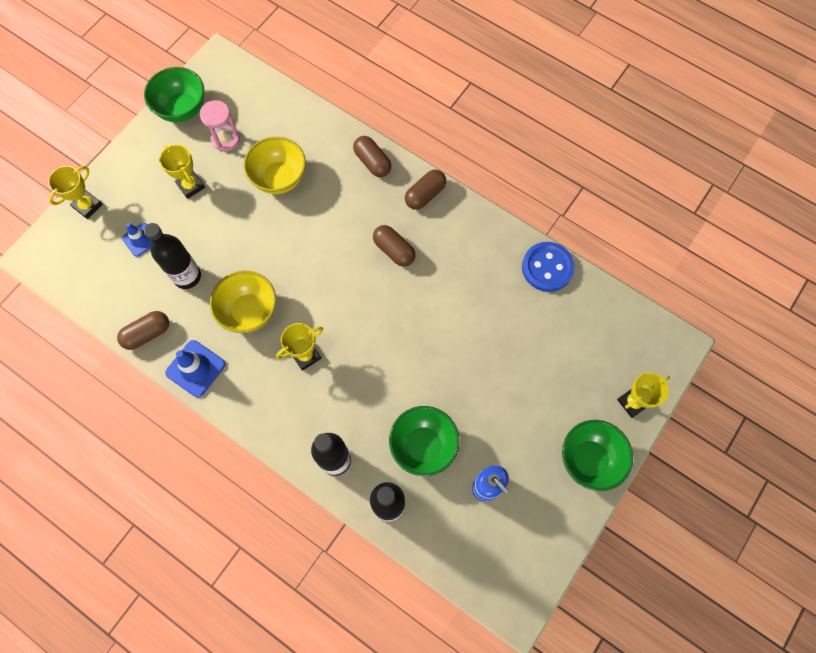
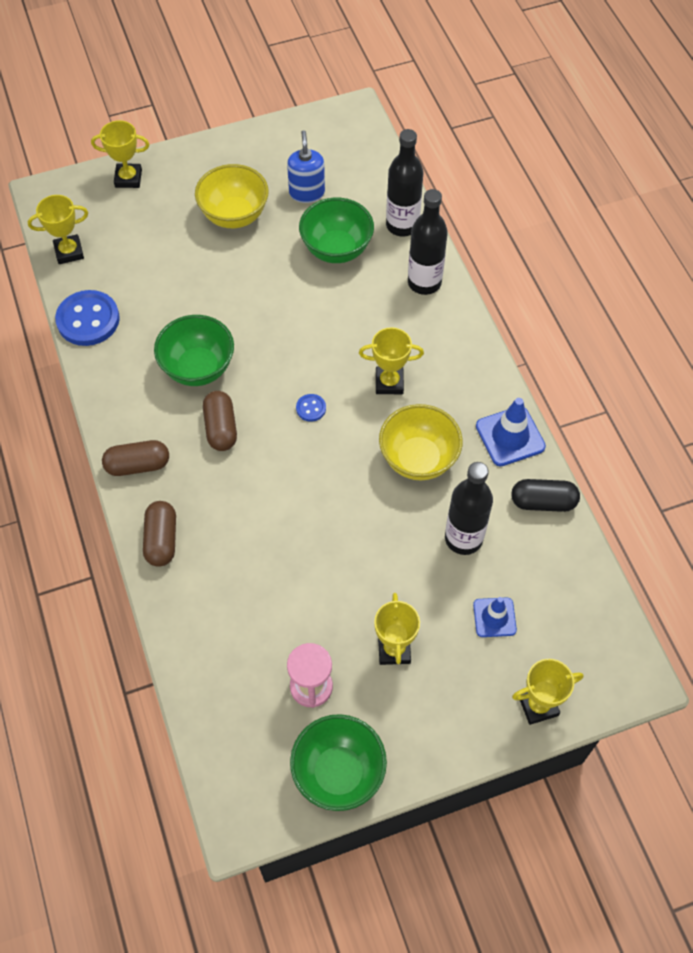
camera: 145 degrees left, 10 degrees down
(147, 334) = (543, 502): brown capsule -> black capsule
(279, 178) = (282, 589): yellow bowl -> yellow bowl (234, 215)
(346, 301) = (311, 408): none -> blue button
(589, 459) = (205, 163): green bowl -> green bowl (198, 368)
(611, 309) = (69, 252): none -> yellow trophy

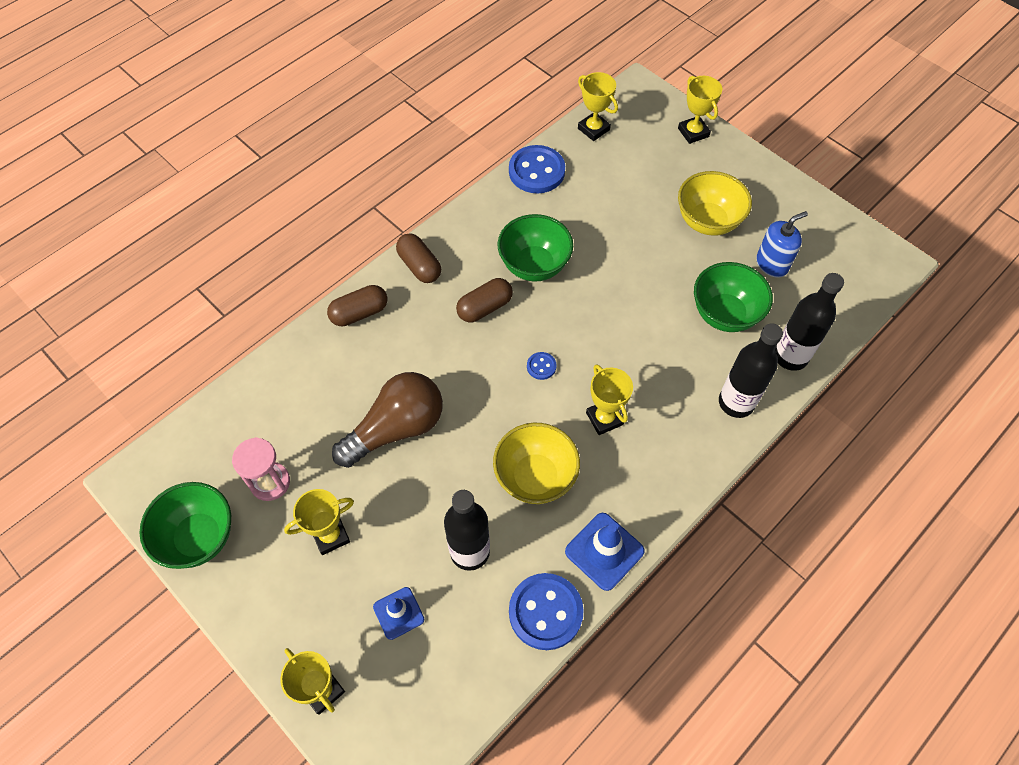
camera: 65 degrees right, 0 degrees up
(311, 553) = (396, 428): none -> brown light bulb
(543, 502) = (545, 612): black capsule -> blue button

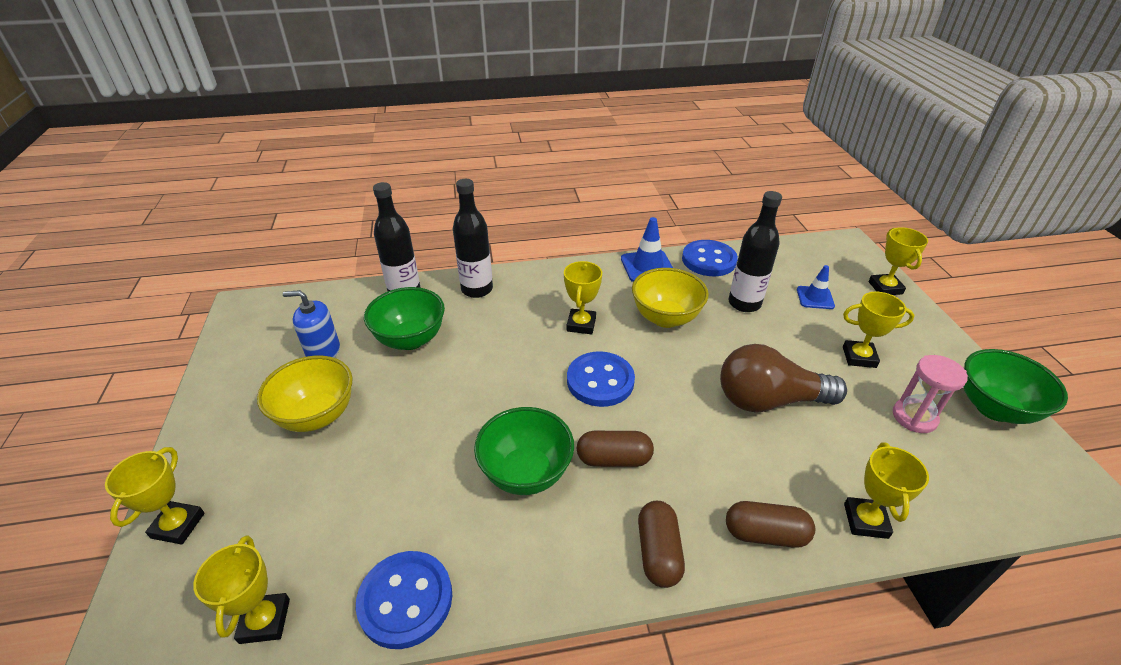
camera: 145 degrees left, 20 degrees down
(296, 359) = (865, 520): none -> yellow trophy
(541, 366) = (600, 381): blue button -> blue button, size x2.17

